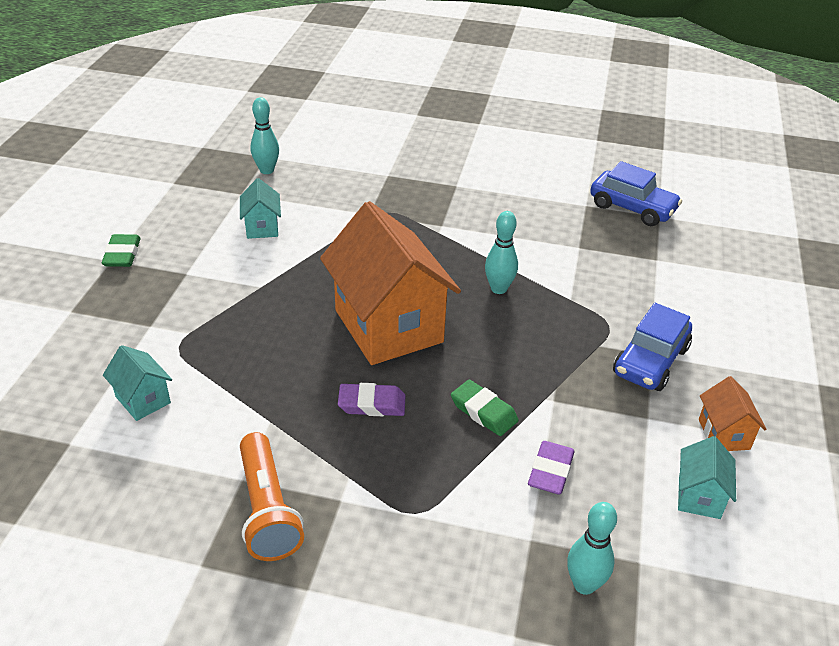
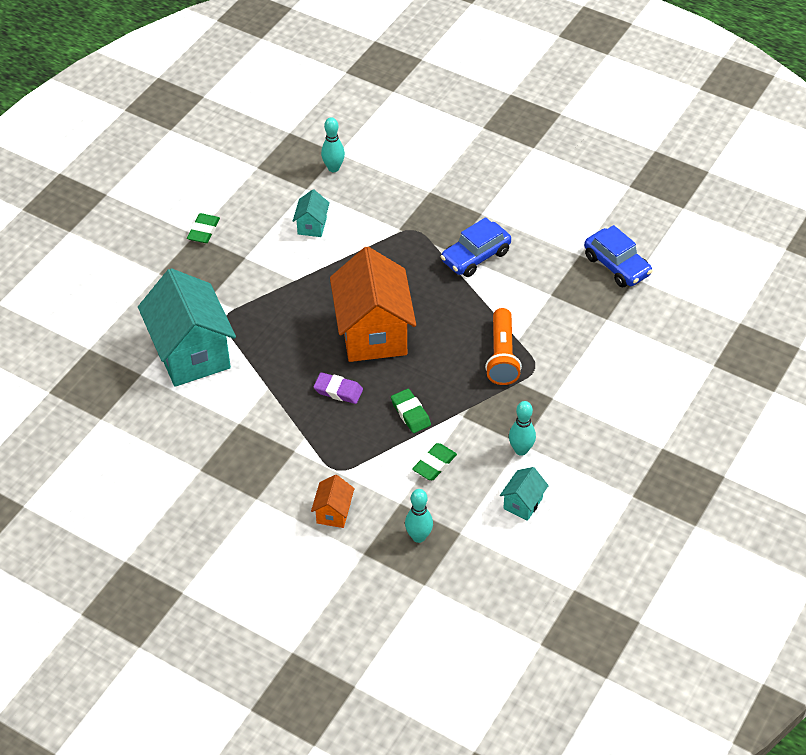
camera: 20 degrees right, 10 degrees up
(143, 400) = (191, 354): turquoise house -> turquoise house, size x2.28
(267, 510) = (248, 446): orange flashlight -> orange flashlight (502, 356)
(498, 289) = (468, 319): turquoise bowling pin -> turquoise bowling pin (521, 450)
(550, 471) = (434, 464): purple eraser -> green eraser
(650, 361) = (548, 403): blue car -> blue car (475, 256)
(724, 434) = (567, 467): orange house -> orange house (333, 513)

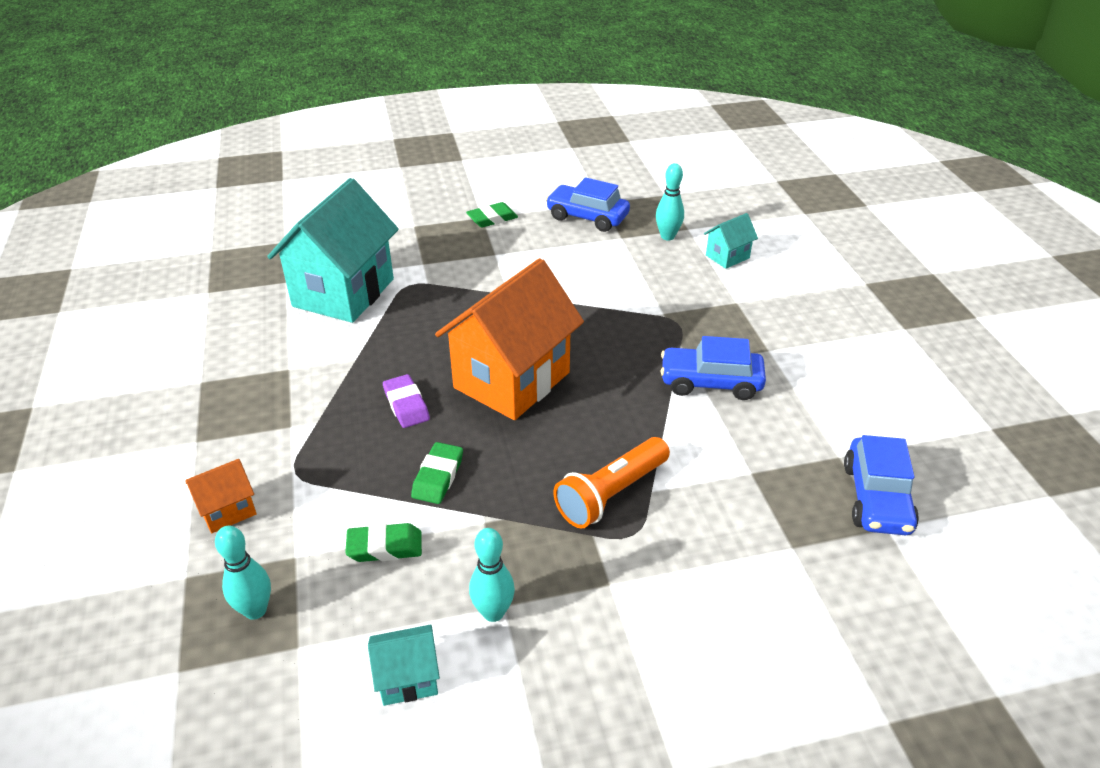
camera: 45 degrees right, 10 degrees down
(264, 186) = (587, 217): none -> blue car
(312, 226) = (585, 265): turquoise house -> turquoise house (727, 257)

